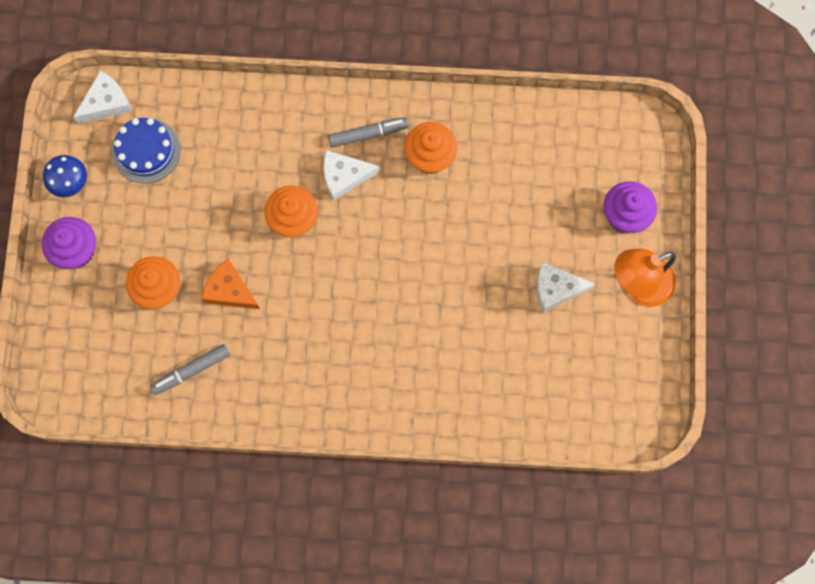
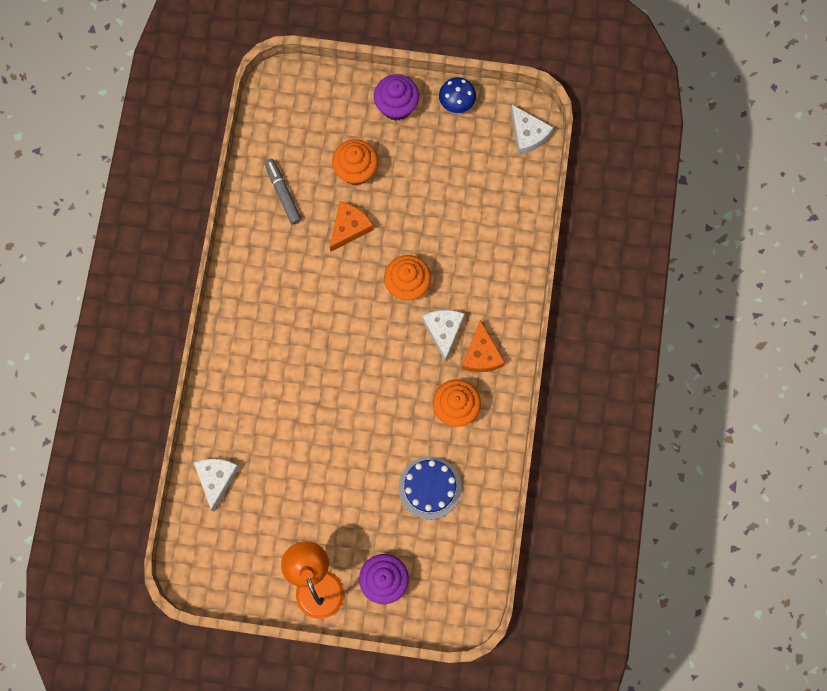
camera: 95 degrees right, 0 degrees up
(146, 151) = (481, 165): blue cake -> blue cake (429, 487)
(368, 134) = (481, 354): grey marker -> orange cheese
(556, 289) = (321, 508): white cheese -> white cheese (216, 479)

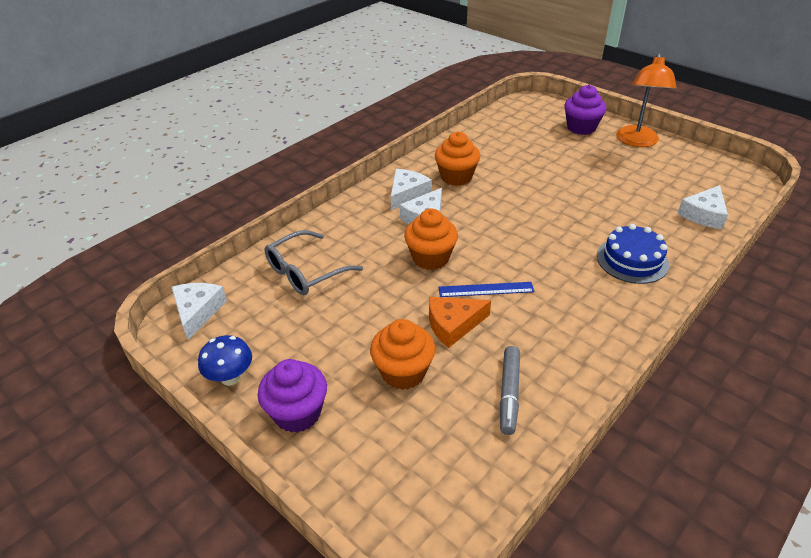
camera: 145 degrees left, 35 degrees down
(346, 275) = (486, 289): none -> blue ruler
(429, 487) = (512, 151): blue cake -> blue cake (632, 260)
(481, 354) = (407, 194): orange cheese -> white cheese
(488, 213) = (305, 272): none -> grey glasses

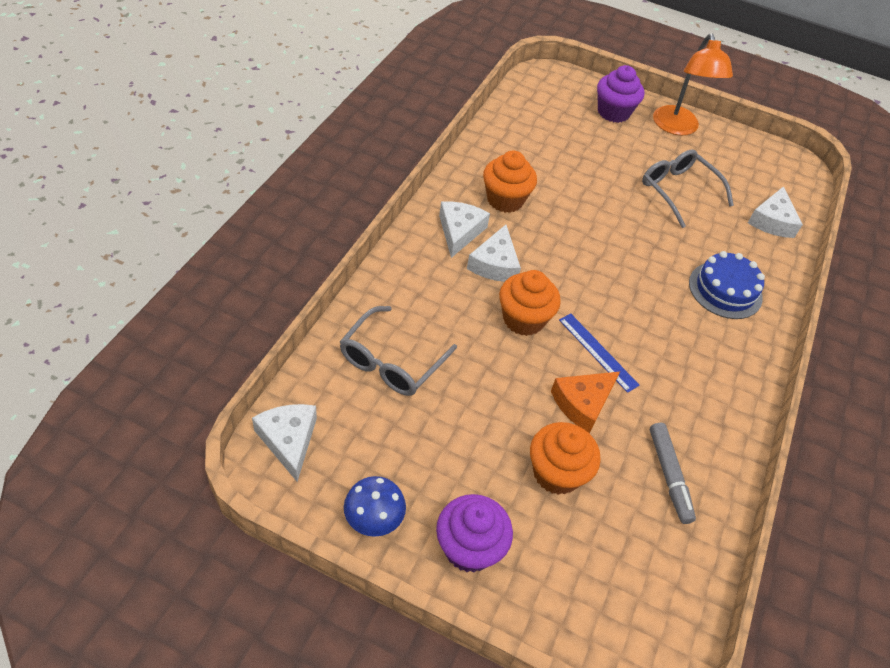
camera: 25 degrees left, 10 degrees up
(486, 289) = (598, 352): blue ruler -> blue ruler turned 75 degrees clockwise
(617, 184) = (678, 191): none -> grey glasses

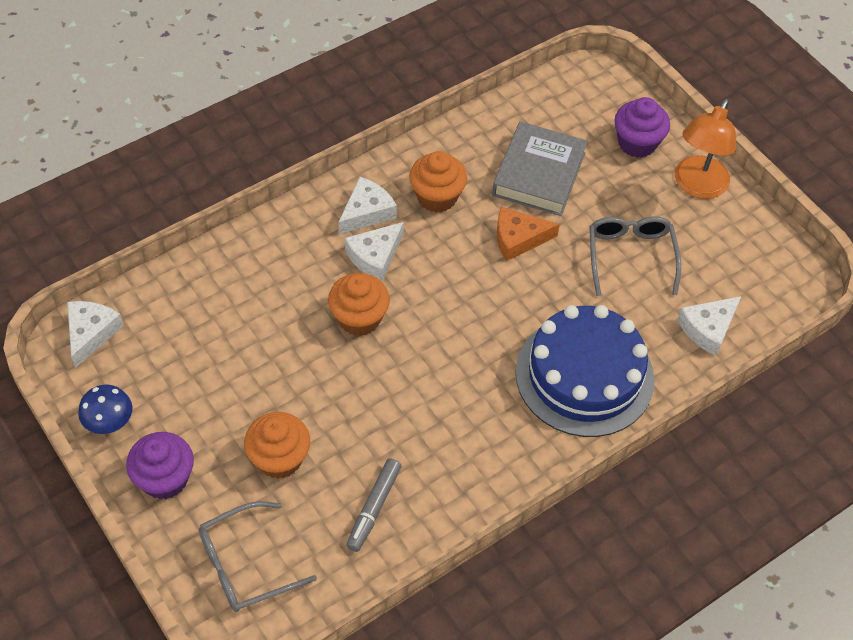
camera: 35 degrees right, 5 degrees up
(391, 362) = (215, 306): grey glasses -> grey glasses (245, 565)
(565, 156) = (539, 174): none -> grey book
(582, 403) = (350, 414): orange cheese -> orange cheese (518, 238)
(598, 352) = (403, 377): blue ruler -> none
(725, 290) = (584, 375): blue cake -> blue cake, size x1.71

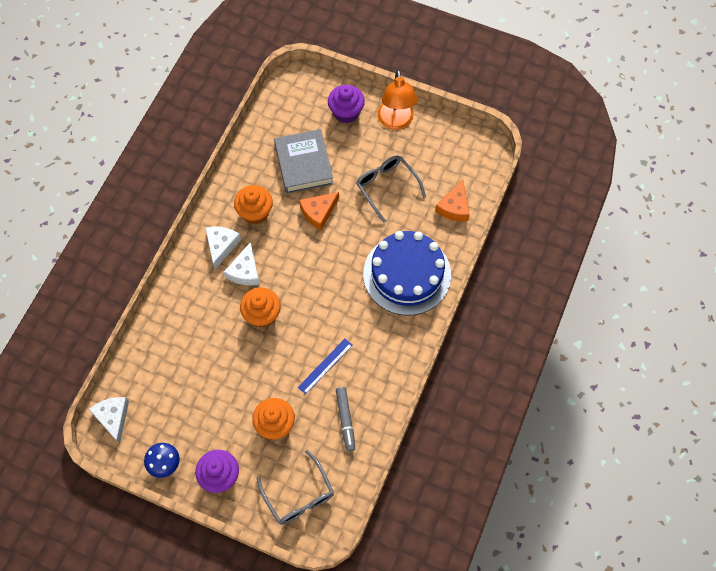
camera: 30 degrees left, 10 degrees up
(245, 565) = (299, 495): grey glasses -> grey glasses turned 60 degrees counterclockwise
(395, 425) = (325, 366): none -> blue ruler
(708, 329) = (454, 207): white cheese -> orange cheese

